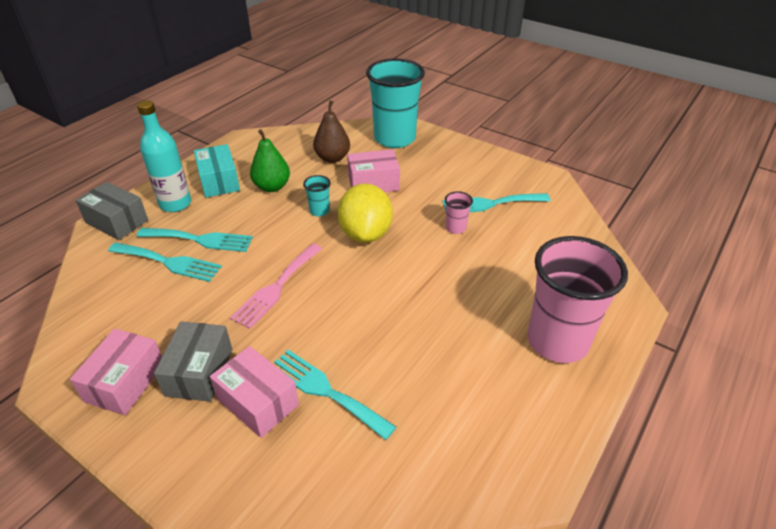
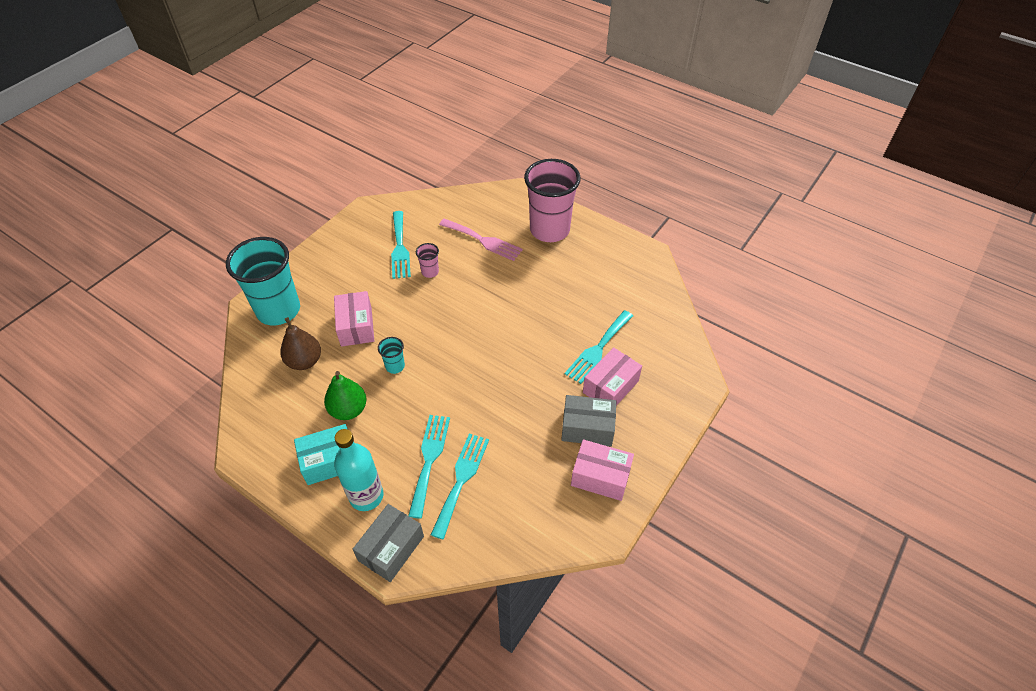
camera: 90 degrees left, 10 degrees up
(276, 288) = (497, 389): pink fork -> pink fork (483, 240)
(366, 234) = (432, 331): yellow lemon -> none

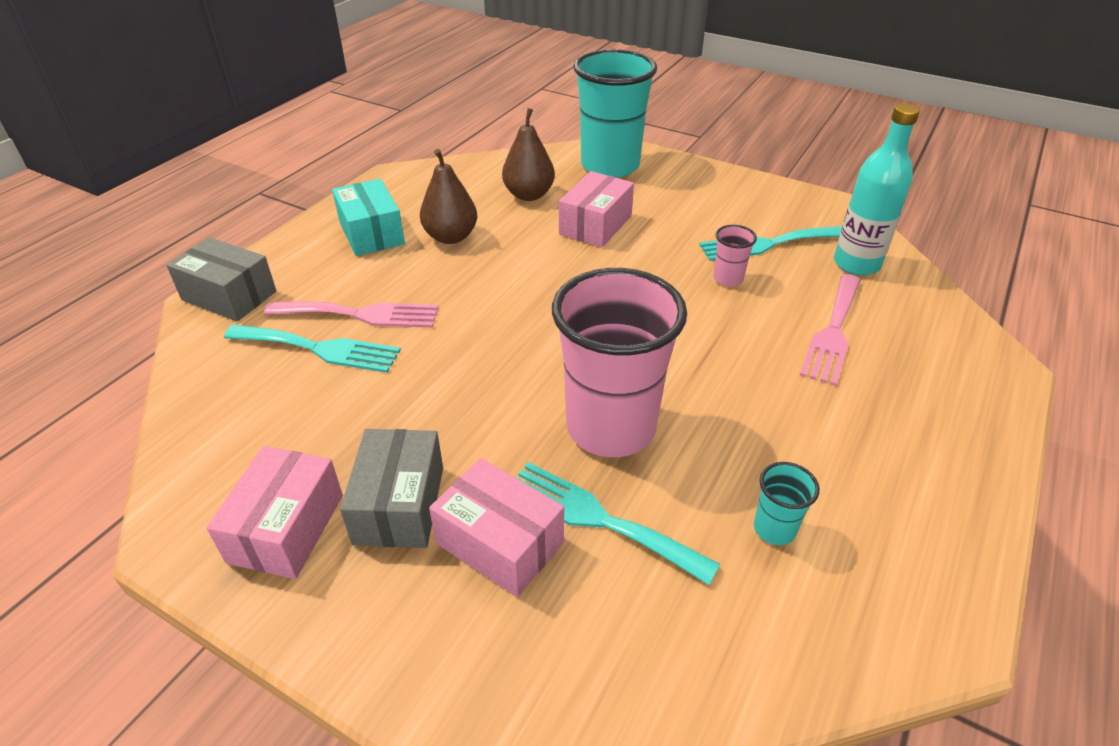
camera: 85 degrees right, 10 degrees down
(348, 410) = (451, 237): green pear -> brown pear
(356, 326) = (595, 225): pink box -> pink box turned 45 degrees counterclockwise
(366, 496) = (313, 267): turquoise bottle -> turquoise bottle (856, 264)
(395, 366) = (527, 266): turquoise cup -> turquoise cup (774, 529)
(429, 459) = (360, 314): turquoise fork -> pink fork
(549, 230) = (916, 424): pink cup -> pink cup (611, 427)

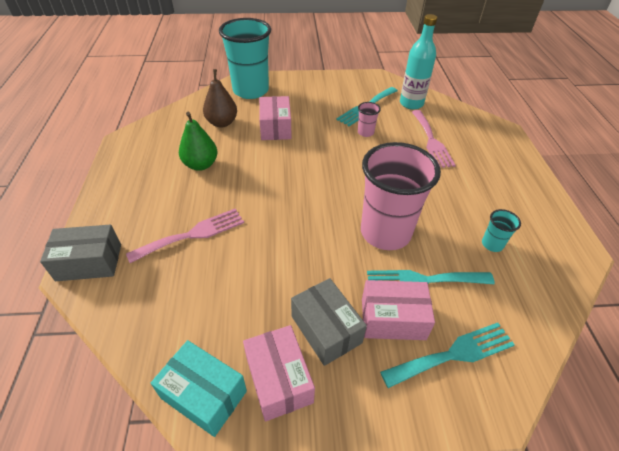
camera: 35 degrees left, 5 degrees up
(319, 349) = (188, 267): turquoise fork -> turquoise fork (453, 354)
(371, 233) = (148, 181): turquoise box -> turquoise box (204, 394)
(451, 237) = (201, 165): brown pear -> green pear

